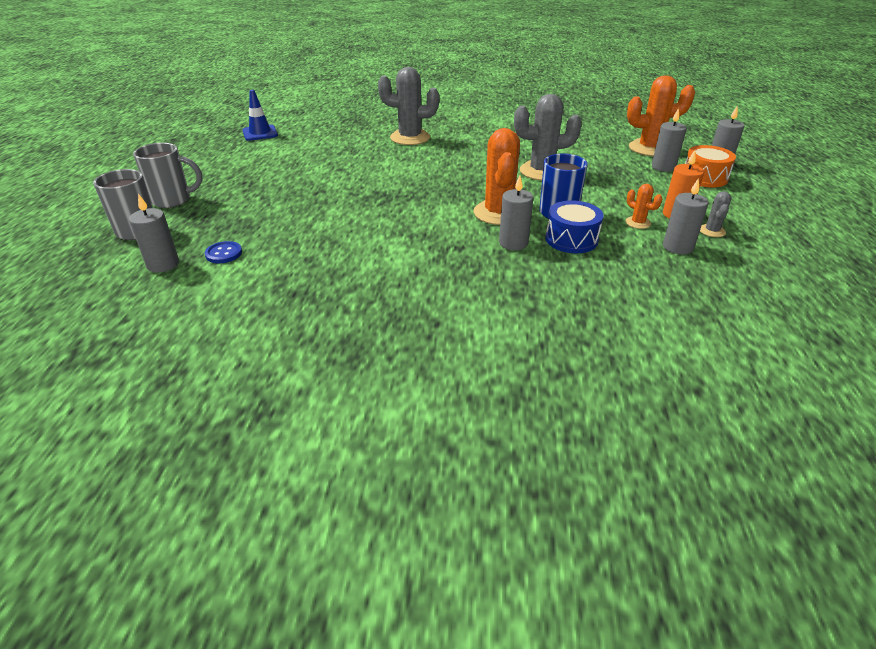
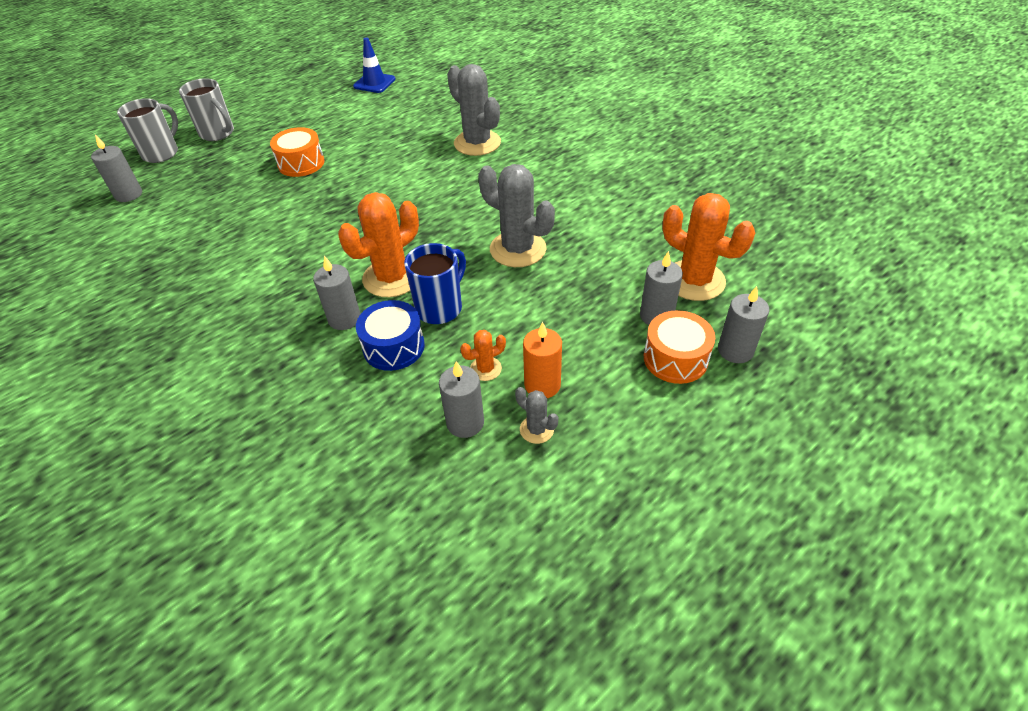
camera: 45 degrees right, 10 degrees up
(224, 253) = (168, 205): blue button -> none
(297, 189) = (301, 163): none -> orange drum
(638, 223) = (485, 369): orange cactus -> orange cactus turned 60 degrees clockwise
(712, 231) = (536, 429): grey cactus -> grey cactus turned 75 degrees clockwise

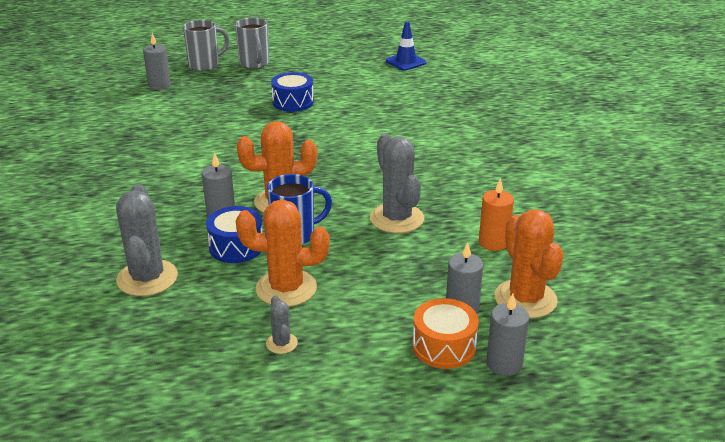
camera: 30 degrees right, 15 degrees down
(301, 163) = (293, 102): orange drum -> blue drum
(465, 422) = (236, 315): grey candle -> none
(477, 143) = (444, 131): grey cactus -> grey cactus (147, 278)
(485, 369) = (286, 288): orange cactus -> orange cactus, size x2.10
(542, 385) = (317, 317): orange candle -> orange candle (493, 242)

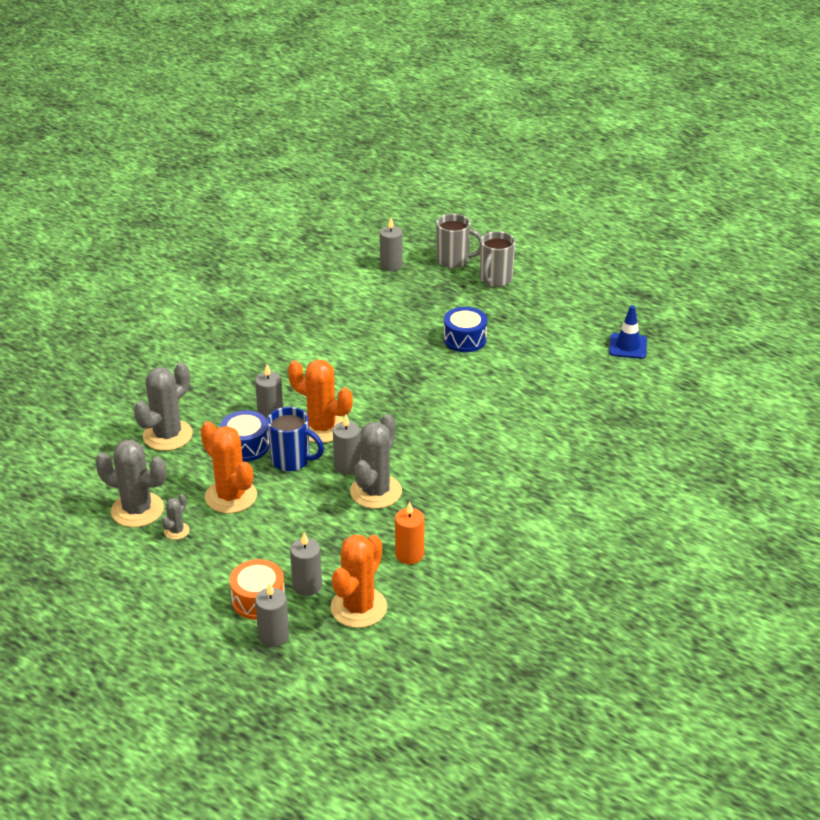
camera: 45 degrees right, 5 degrees up
(214, 351) = (137, 510): none -> grey cactus
(345, 215) = (347, 466): none -> grey candle

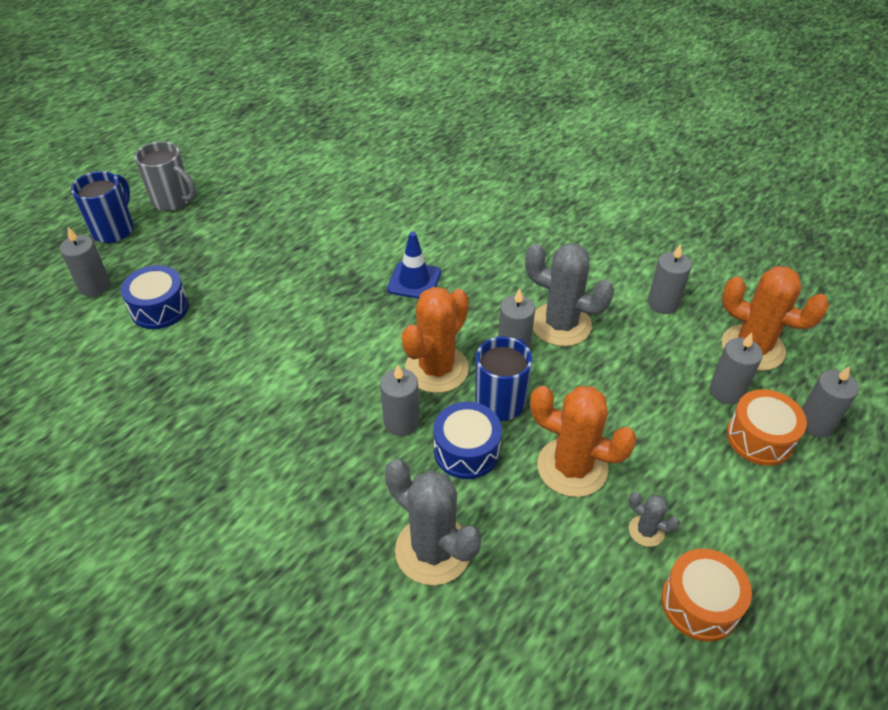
camera: 85 degrees left, 10 degrees up
(120, 553) = (700, 604): none -> orange drum
(137, 510) = (605, 585): grey cactus -> none
(231, 496) = (572, 467): orange cactus -> orange cactus turned 60 degrees clockwise
(409, 554) = (663, 303): orange candle -> grey candle
(454, 261) = (114, 230): grey mug -> blue mug
(465, 339) = (285, 234): blue drum -> blue drum (159, 308)
(627, 346) = (334, 126): blue traffic cone -> blue traffic cone (414, 281)

